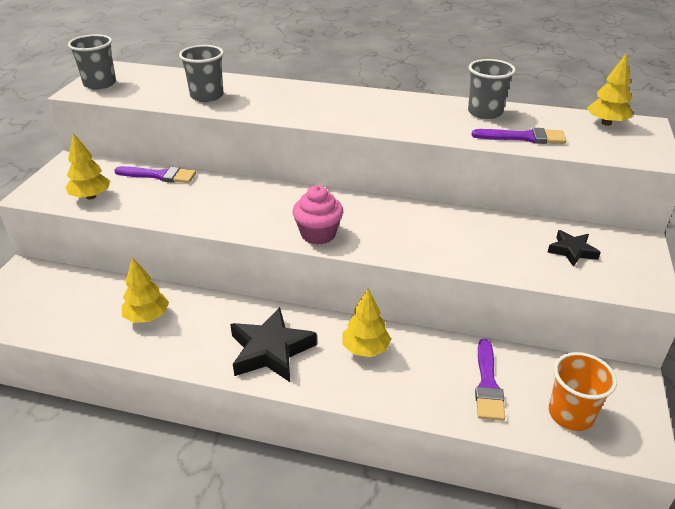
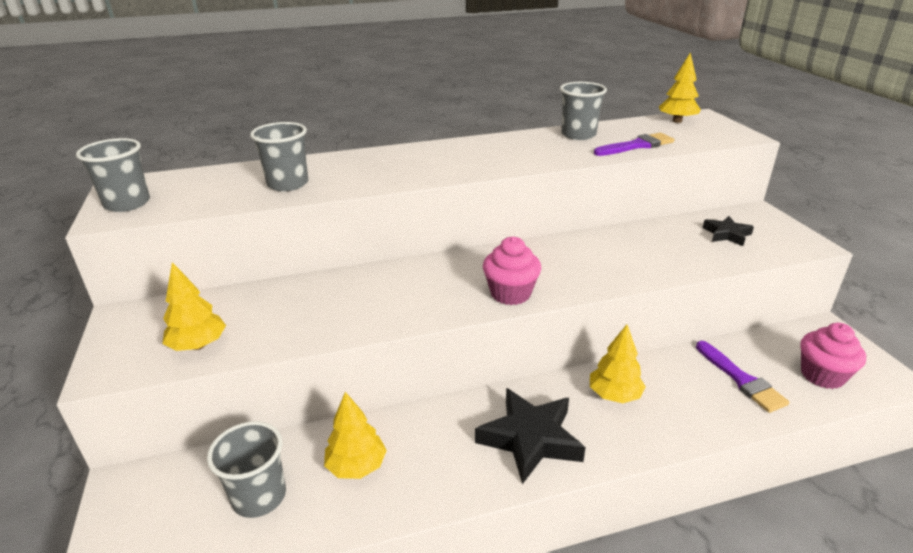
camera: 30 degrees left, 5 degrees down
(80, 309) = (259, 496): none -> grey cup
(159, 175) = (265, 293): purple brush -> none
(570, 414) = (822, 375): orange cup -> pink cupcake

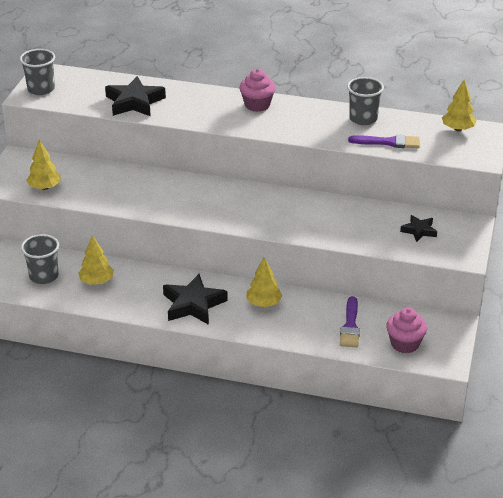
camera: 30 degrees right, 5 degrees up
(288, 184) = (134, 102): grey cup -> black star
(510, 293) = (228, 218): pink cupcake -> pink cupcake (257, 105)

